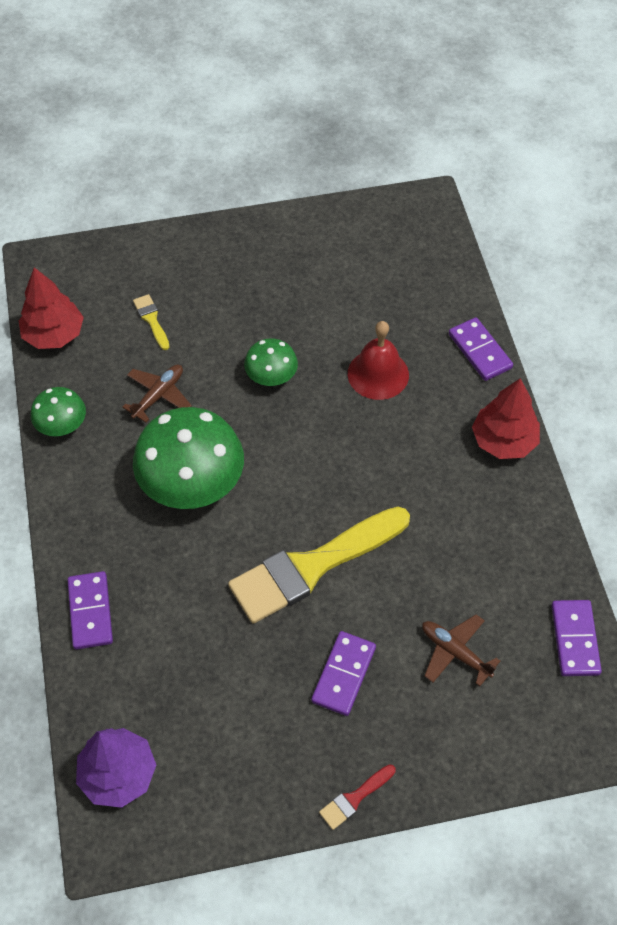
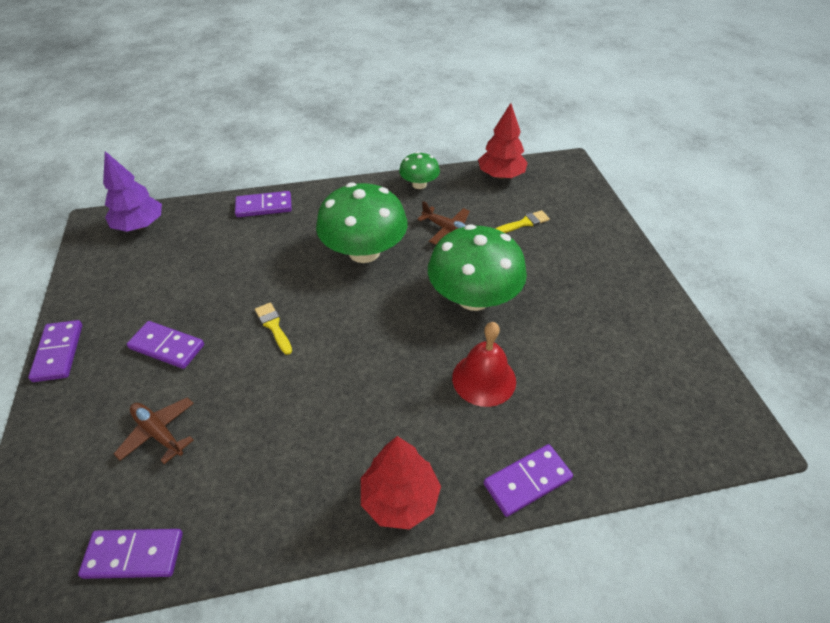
camera: 90 degrees right, 10 degrees down
(271, 376) = (473, 297): green mushroom -> green mushroom, size x1.93
(312, 566) = (273, 326): yellow brush -> yellow brush, size x0.41
(354, 798) = (58, 352): red brush -> purple domino
(455, 652) = (158, 433): brown plane -> brown plane turned 90 degrees counterclockwise

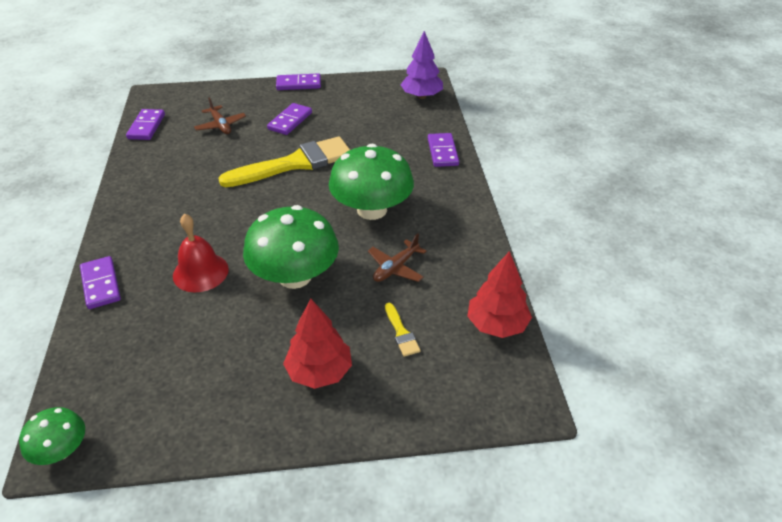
camera: 95 degrees right, 5 degrees down
(158, 433) = (221, 125): brown plane -> brown plane turned 105 degrees clockwise
(273, 326) = (295, 163): yellow brush -> yellow brush, size x2.47
(400, 498) = (124, 221): red tree -> red tree (319, 372)
(419, 184) = (477, 252): green mushroom -> green mushroom (61, 450)

